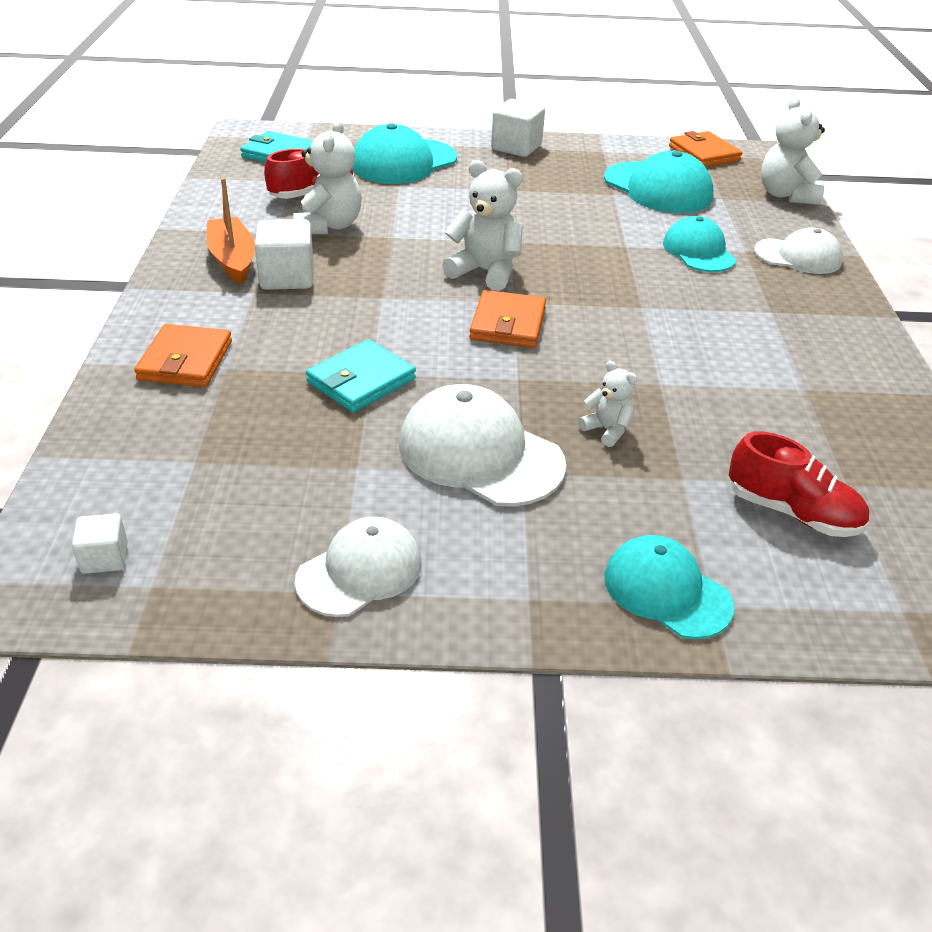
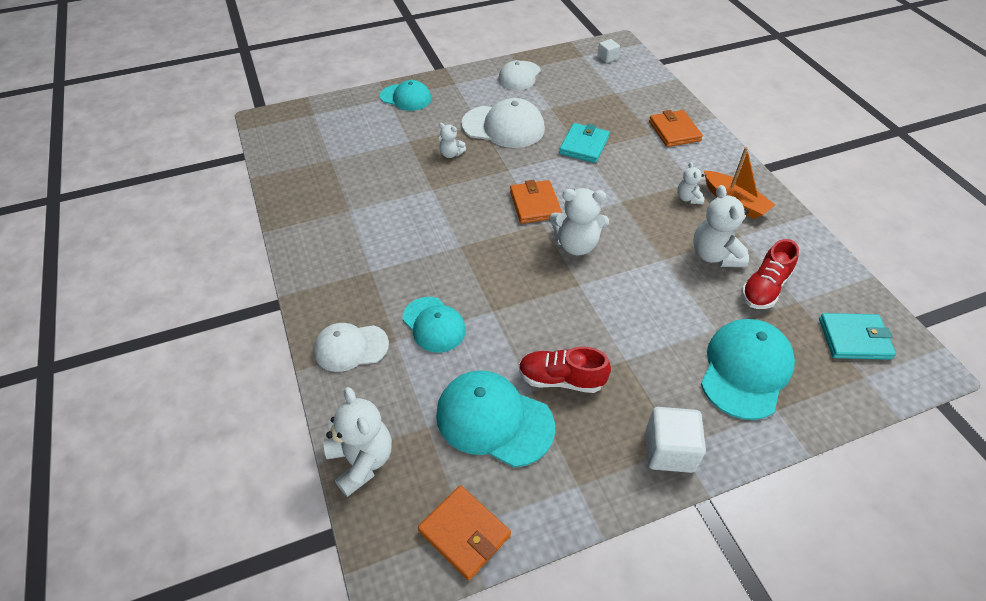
camera: 160 degrees right, 10 degrees up
(287, 277) = (688, 198): white cube -> white teddy bear
(792, 512) = (357, 139): red shoe -> red shoe (561, 379)

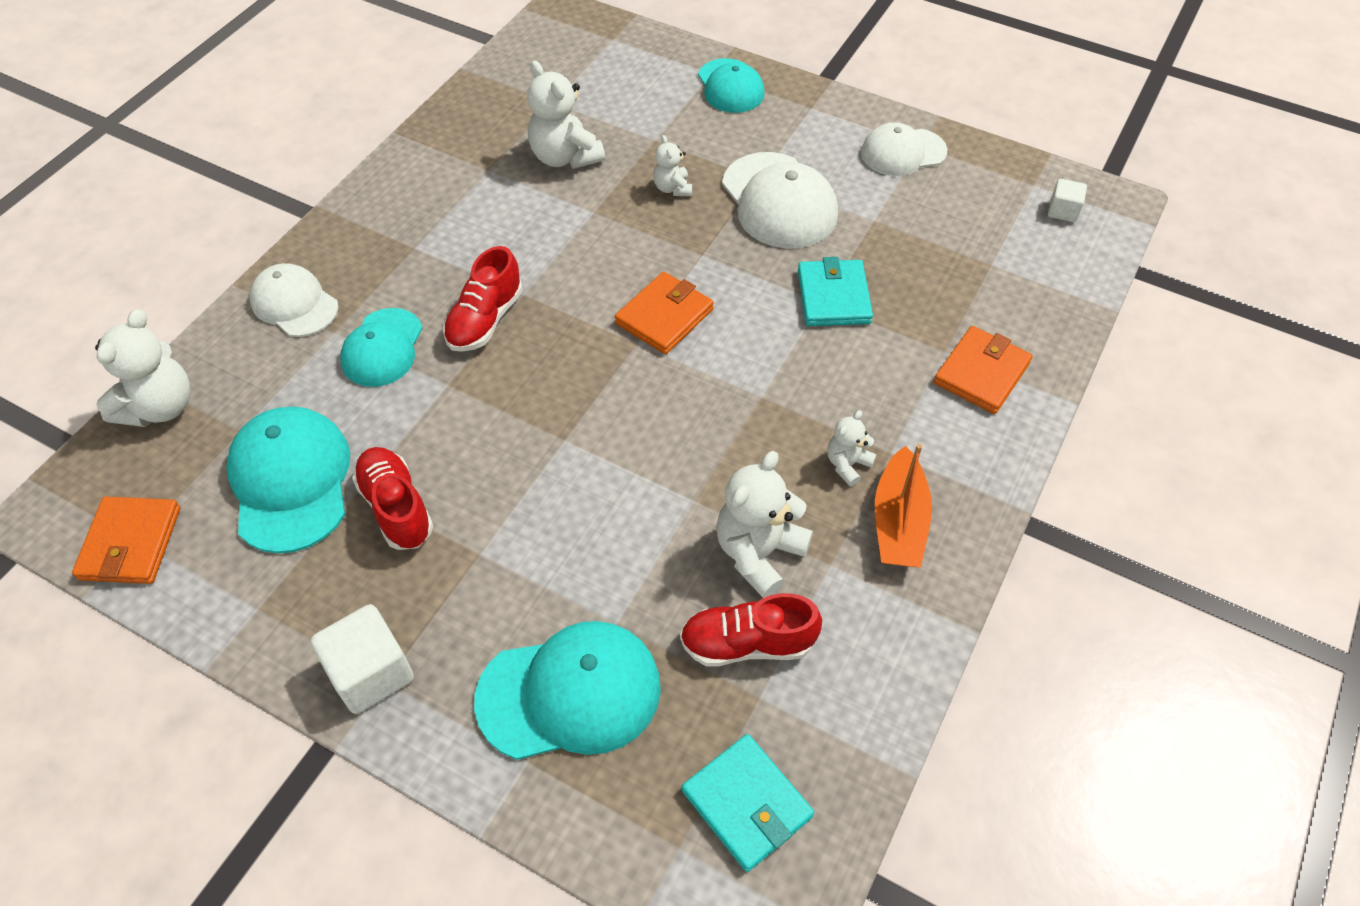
camera: 50 degrees right, 5 degrees up
(462, 271) = (485, 320): none -> red shoe
(576, 245) = (631, 397): white teddy bear -> white teddy bear (565, 157)
(584, 145) = (833, 297): turquoise wallet -> turquoise wallet turned 75 degrees counterclockwise

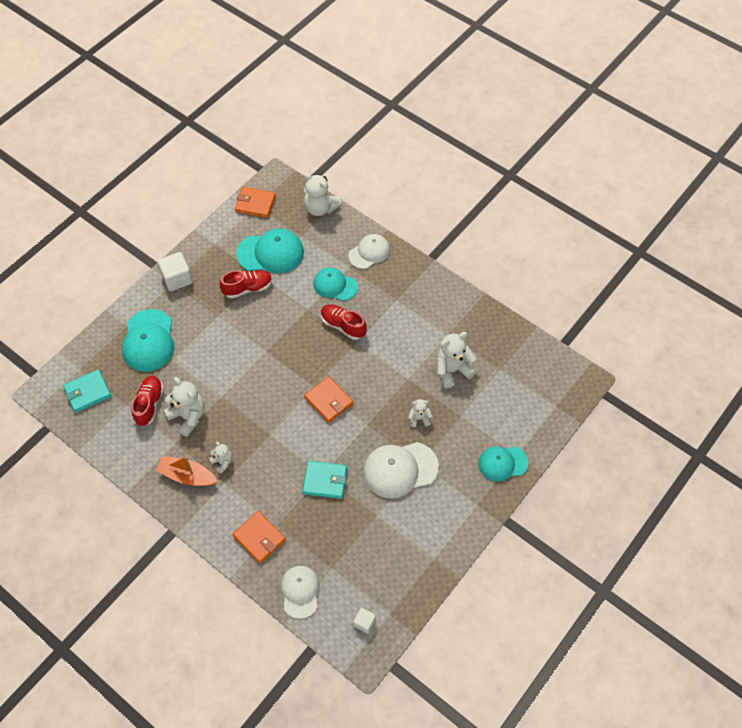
camera: 100 degrees right, 5 degrees up
(903, 152) = (429, 546): white cap -> white cap (300, 591)

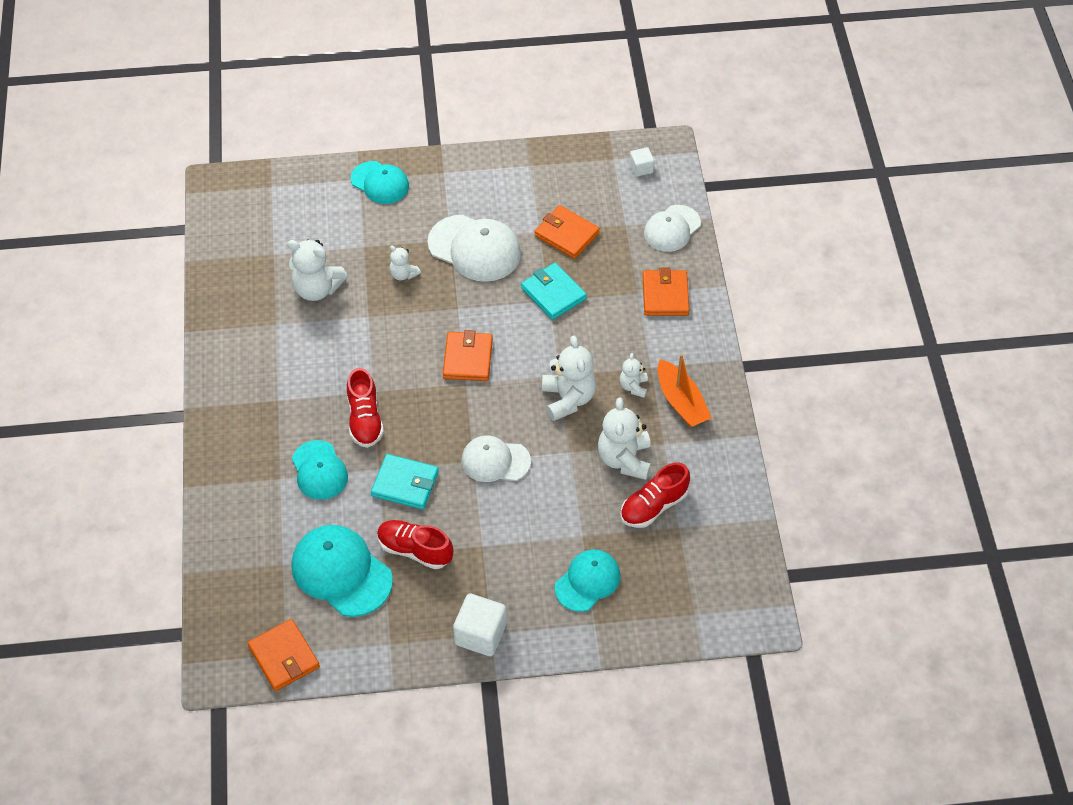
camera: 135 degrees left, 5 degrees down
(87, 392) = (709, 576): turquoise wallet -> turquoise wallet (405, 484)
(148, 341) = (587, 581): turquoise cap -> turquoise cap, size x0.66
(320, 208) = (219, 580): white teddy bear -> white teddy bear (568, 399)
(359, 528) = (566, 234): none -> orange wallet
(369, 252) = (237, 476): white cap -> white cap (495, 461)

